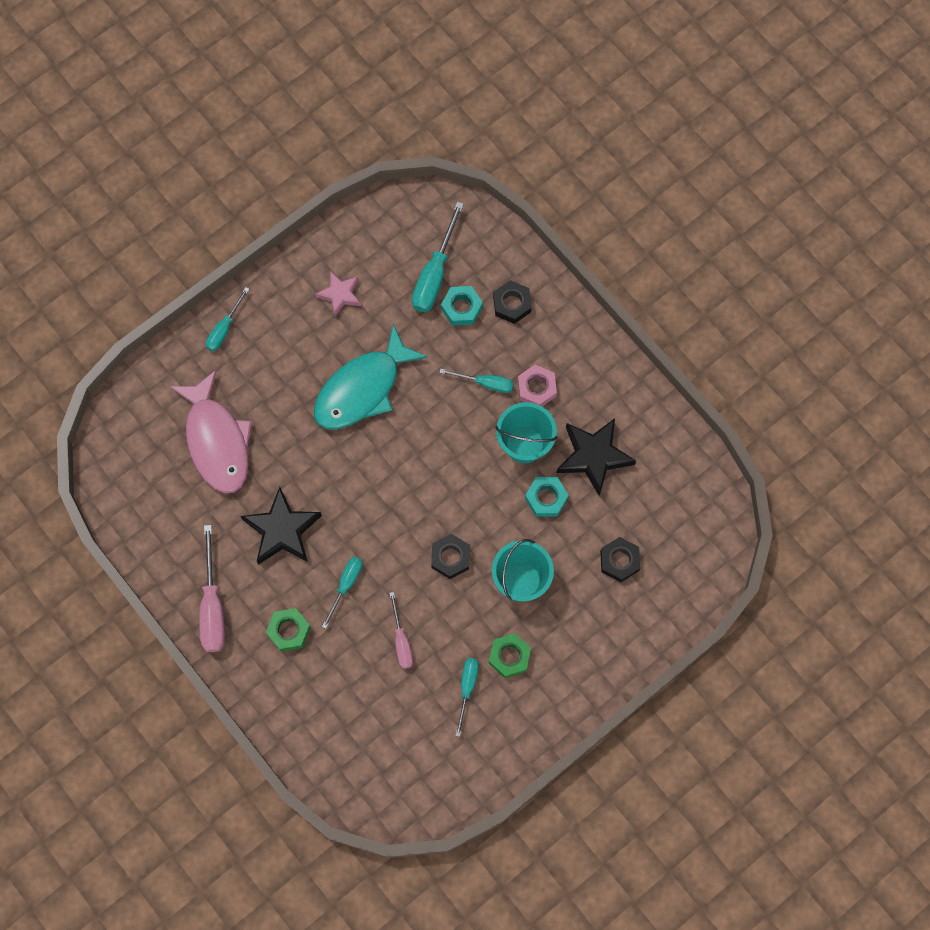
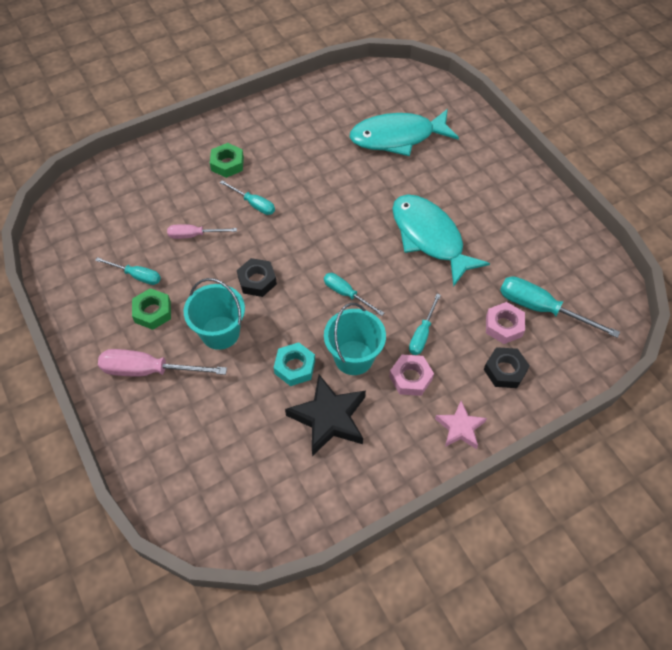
camera: 100 degrees right, 15 degrees down
(213, 606) = (261, 122): pink screwdriver -> pink screwdriver (149, 370)
(217, 441) = (397, 137): pink fish -> turquoise fish
(224, 329) = (496, 151): turquoise screwdriver -> turquoise screwdriver (346, 294)
(282, 530) = (312, 169): black star -> none
(340, 295) = (523, 233): pink star -> pink star (460, 428)
(461, 308) = (504, 326): turquoise nut -> pink nut
(619, 561) = (214, 422): black nut -> none

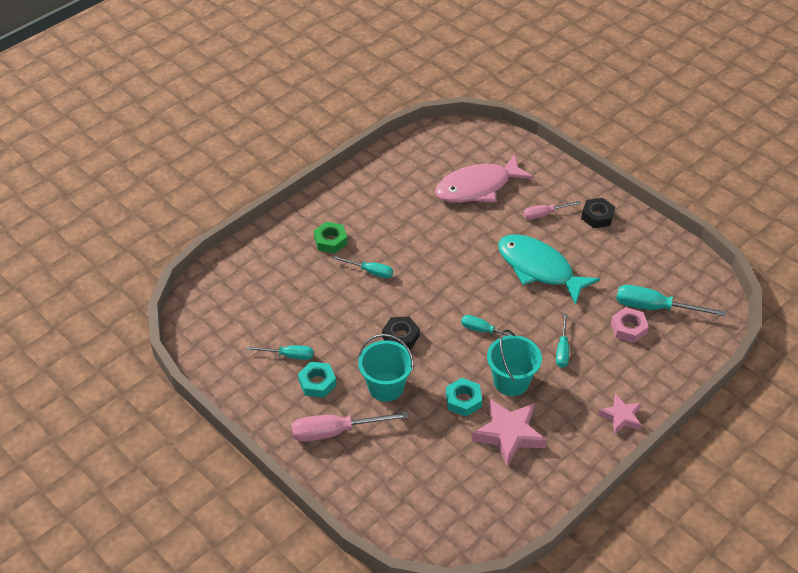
camera: 15 degrees left, 10 degrees down
(152, 312) = (317, 383): green nut -> turquoise nut
(194, 235) = (326, 309): pink screwdriver -> pink screwdriver (544, 214)
(329, 418) = (509, 434): black star -> pink star
(397, 137) = (477, 187): turquoise fish -> pink fish
(410, 378) = (565, 387): pink nut -> none
(505, 370) = (642, 363): black nut -> black nut (597, 216)

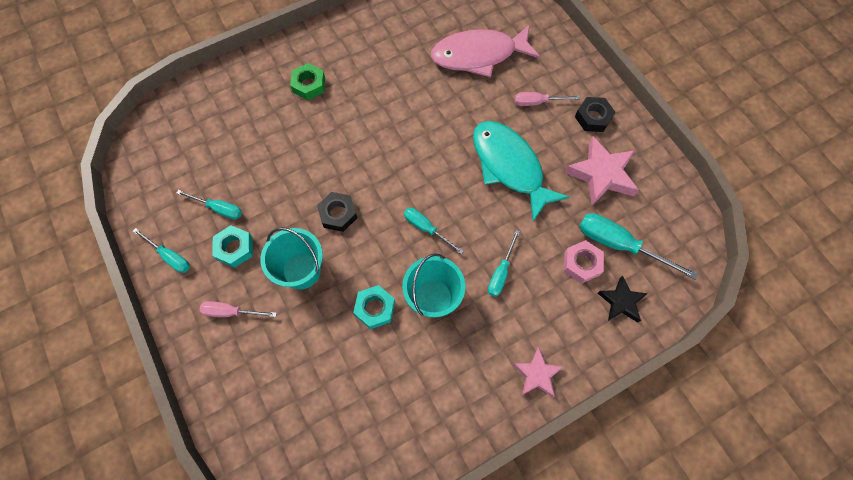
camera: 15 degrees right, 20 degrees up
(335, 431) = (231, 312): pink screwdriver -> pink screwdriver, size x0.60
(370, 271) = (335, 129): turquoise screwdriver -> turquoise screwdriver (170, 256)
(509, 434) = (408, 364): pink star -> pink star (601, 174)
(671, 349) = (621, 301): none -> black star

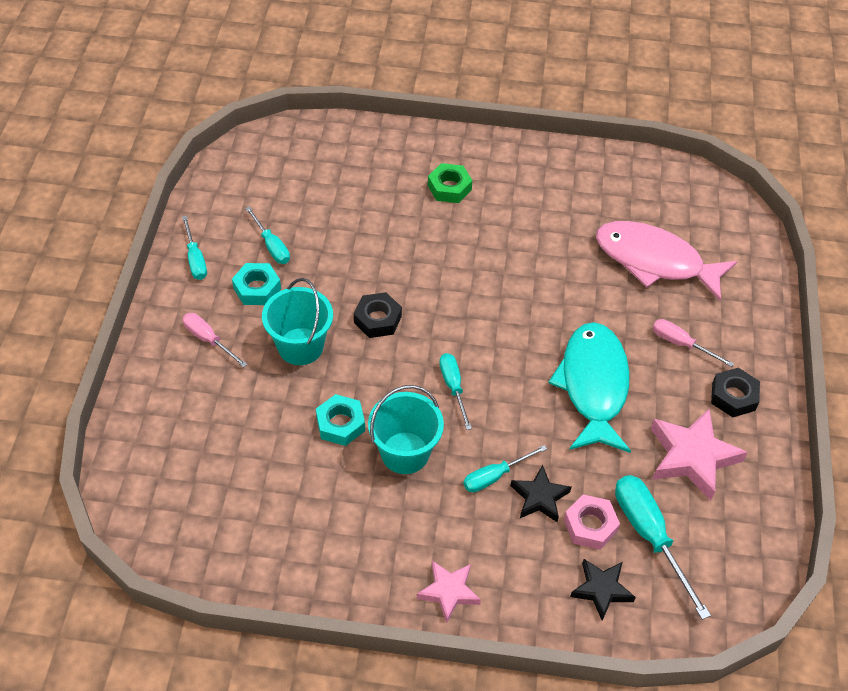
camera: 35 degrees right, 15 degrees down
(538, 267) = (539, 497): none -> black star

